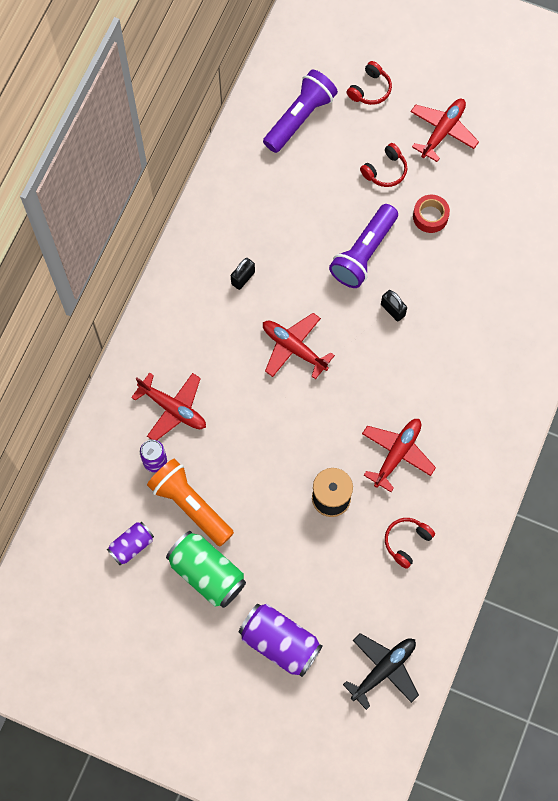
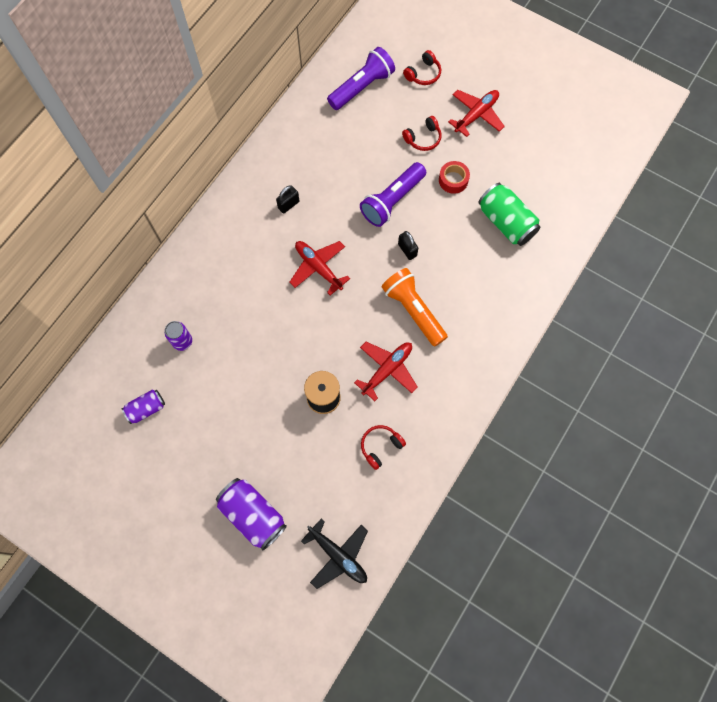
camera: 10 degrees right, 0 degrees up
(173, 408) = (207, 301): red plane -> none
(190, 505) = (203, 383): orange flashlight -> orange flashlight (413, 310)
(207, 573) = (204, 444): green can -> green can (506, 222)
(383, 670) = (338, 555): black plane -> black plane turned 75 degrees clockwise

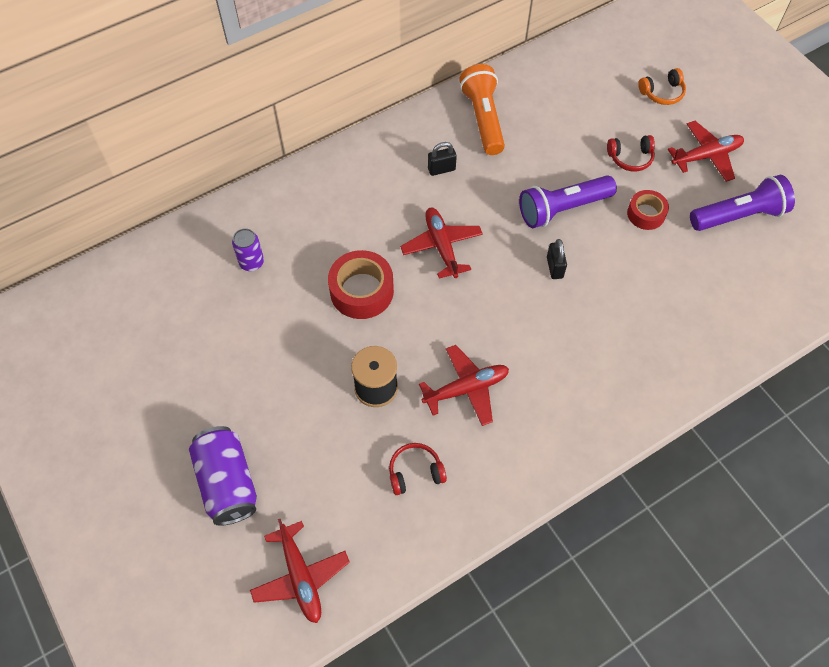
camera: 25 degrees right, 10 degrees down
(146, 409) = (175, 315): purple can -> none
(277, 328) = (361, 291): none -> red tape
(338, 555) = (300, 576): black plane -> red plane
(362, 87) = (584, 82): purple flashlight -> purple flashlight (739, 215)
(413, 310) = (530, 336): orange flashlight -> orange flashlight (483, 118)
(423, 74) = (662, 93): red headphones -> orange headphones
(506, 222) = (690, 283): green can -> none

